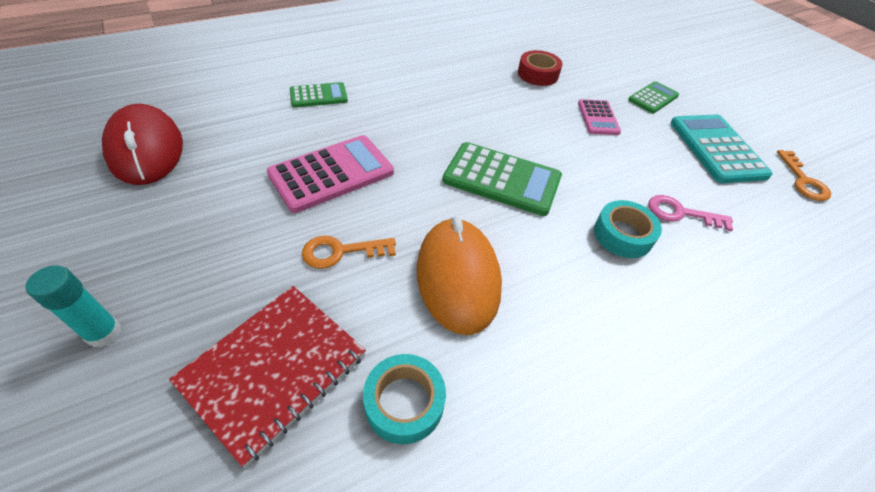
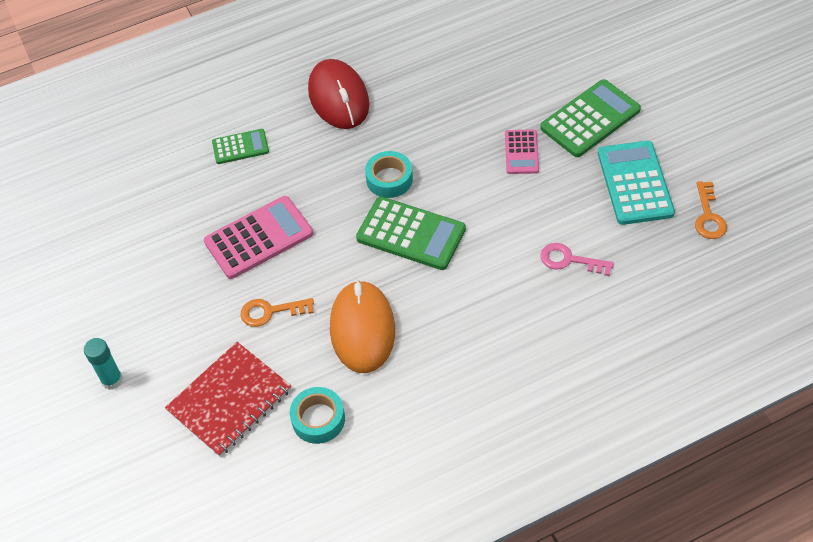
camera: 10 degrees right, 5 degrees up
(146, 150) = (98, 224): red mouse -> red mouse (338, 98)
(538, 74) = (469, 95): red tape -> none
(623, 235) = (509, 285): turquoise tape -> turquoise tape (389, 179)
(653, 98) = (590, 119): green calculator -> green calculator, size x1.72

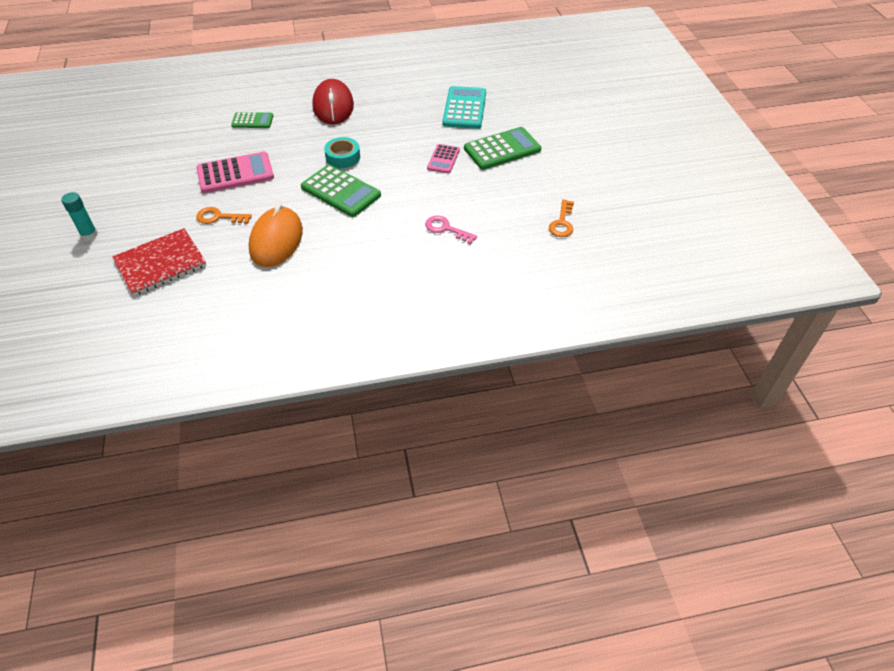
camera: 10 degrees right, 5 degrees down
(318, 419) = (215, 288): turquoise tape -> none
(635, 183) = (516, 192): turquoise calculator -> turquoise calculator (464, 108)

